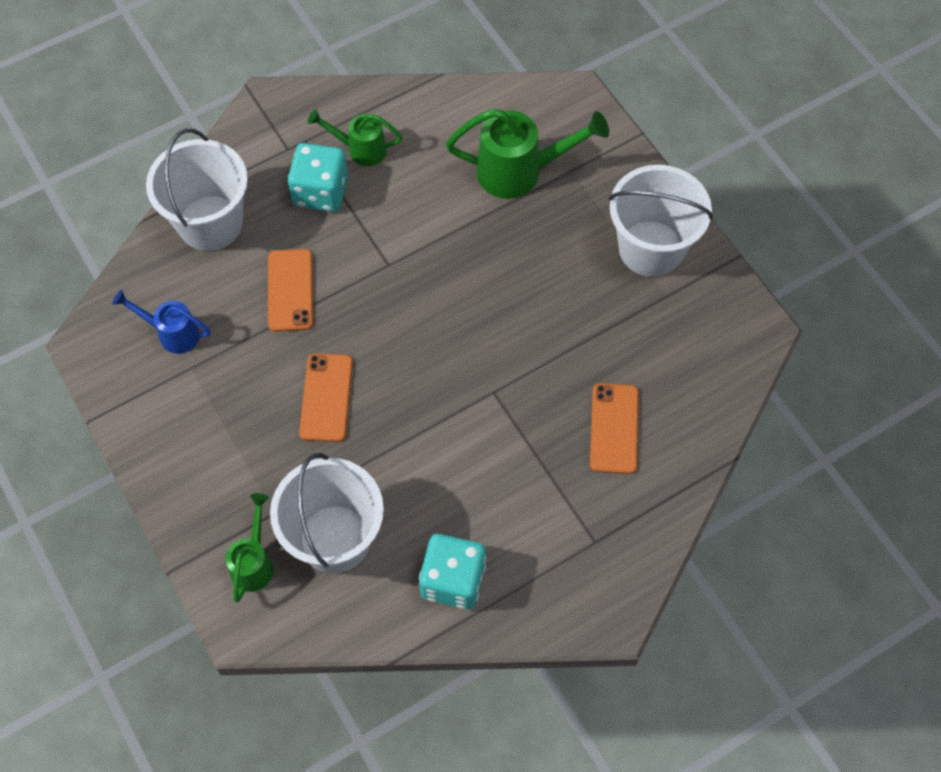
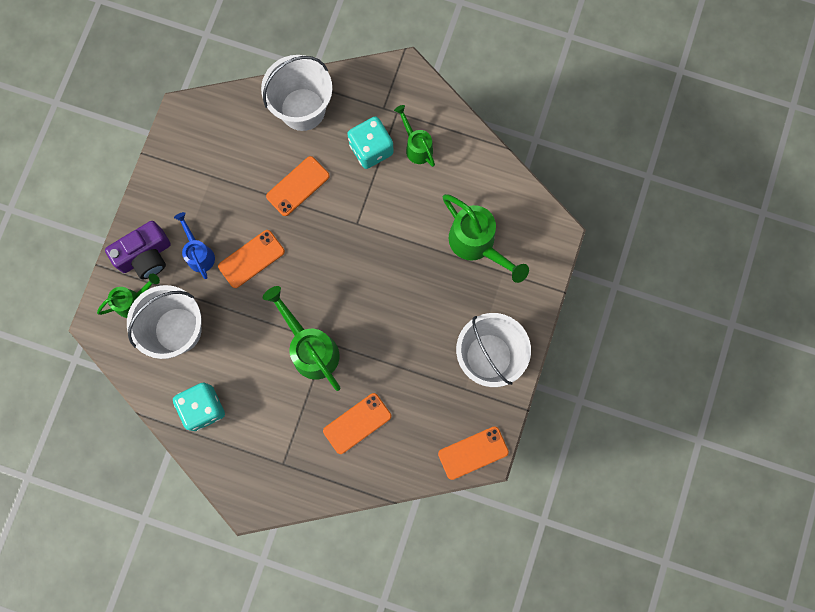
camera: 50 degrees right, 15 degrees up
(172, 333) = (222, 149): blue watering can -> blue watering can (199, 253)
(212, 507) = (145, 255): none -> purple camera
(485, 412) = (310, 348): none -> green watering can
(745, 338) = (473, 453): none -> orange phone

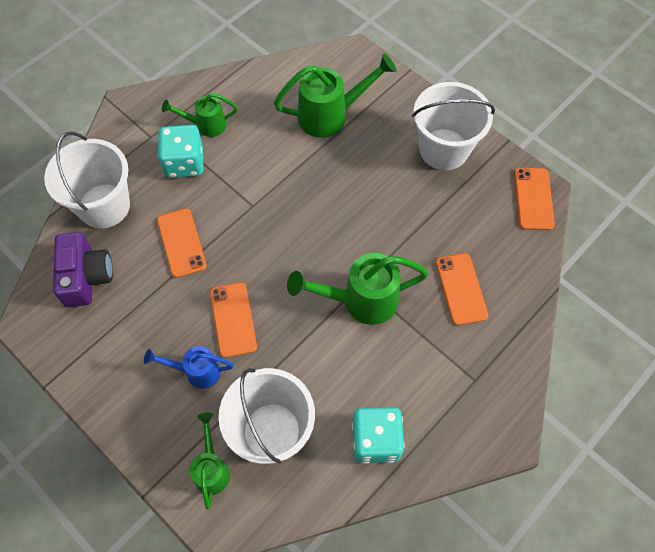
camera: 65 degrees left, 15 degrees down
(145, 255) = (165, 432): purple camera -> purple camera (86, 277)

